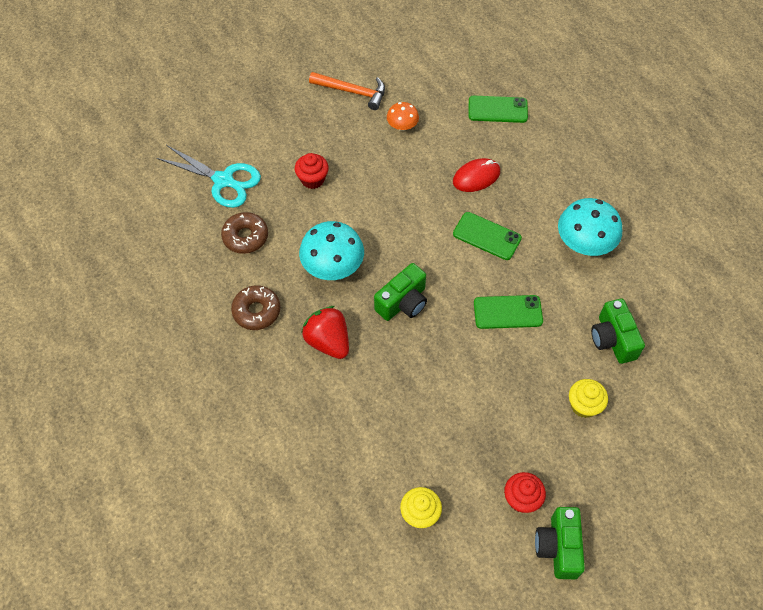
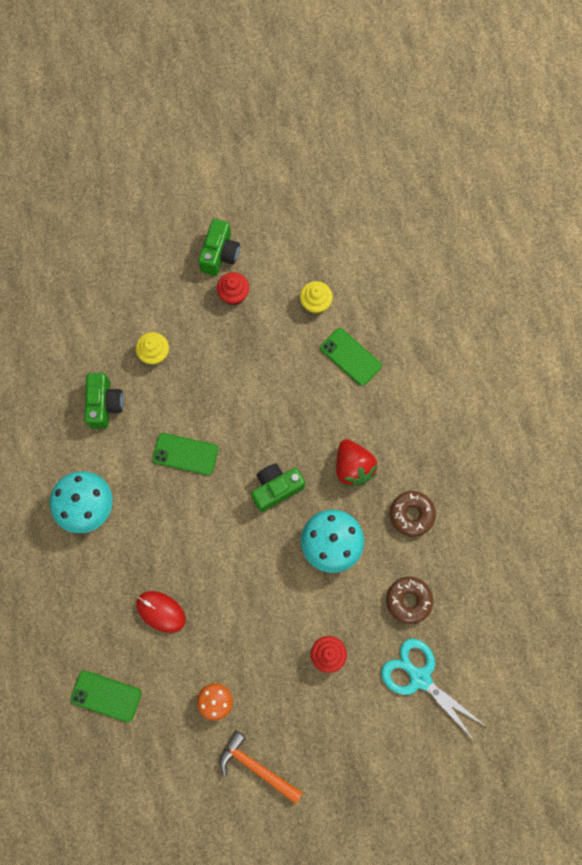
camera: 165 degrees left, 15 degrees up
(476, 177) = (161, 611): red mouse -> red mouse turned 45 degrees clockwise
(487, 236) = (175, 538): green phone -> green phone (350, 357)

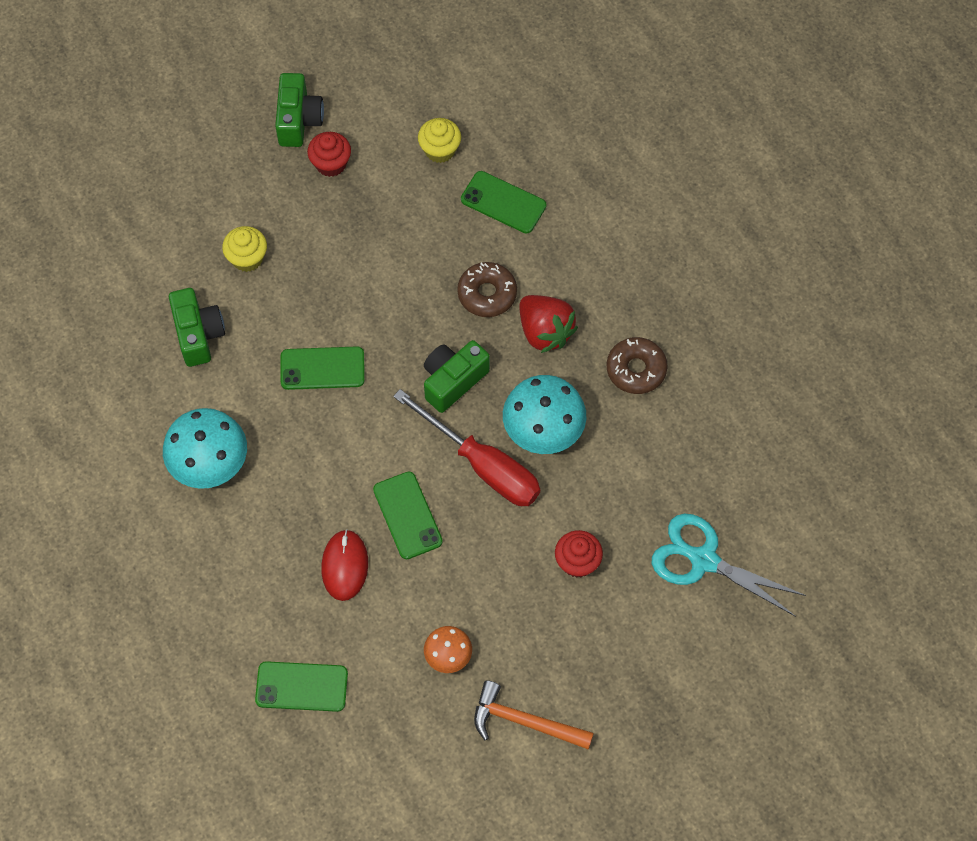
camera: 15 degrees left, 10 degrees down
(161, 611) = (345, 566): red mouse -> red mouse turned 75 degrees clockwise
(215, 585) = (407, 515): none -> green phone
(280, 560) = (482, 465): none -> red screwdriver
(408, 600) = (662, 472): brown donut -> brown donut (487, 294)

